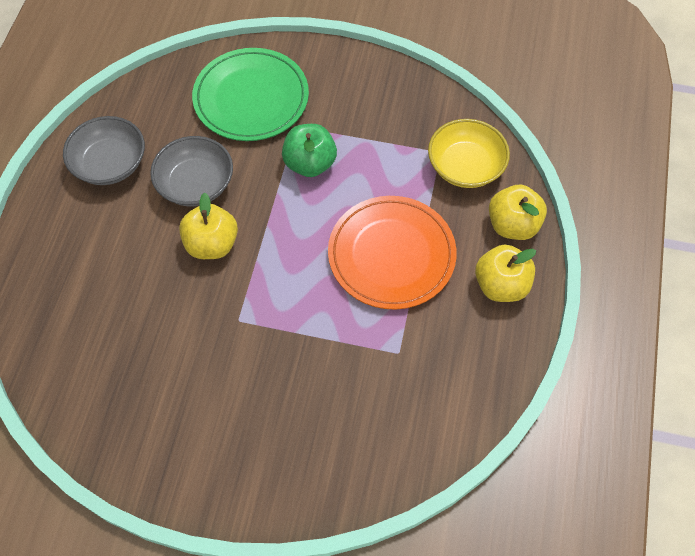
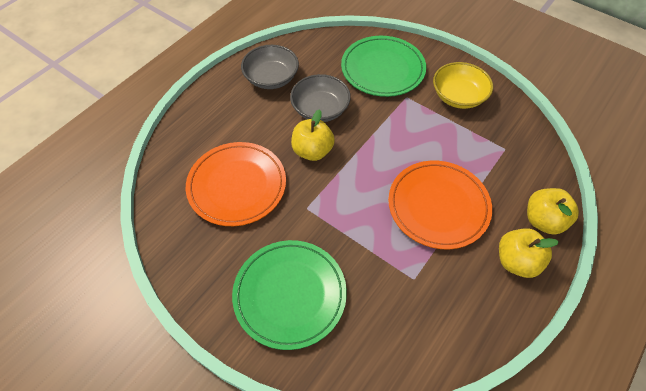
camera: 25 degrees right, 5 degrees down
(137, 327) = (237, 186): none -> orange plate
(267, 432) = (290, 294): none -> green plate
(310, 163) = (405, 123): green apple -> none
(465, 166) = (521, 165): yellow bowl -> yellow bowl (458, 96)

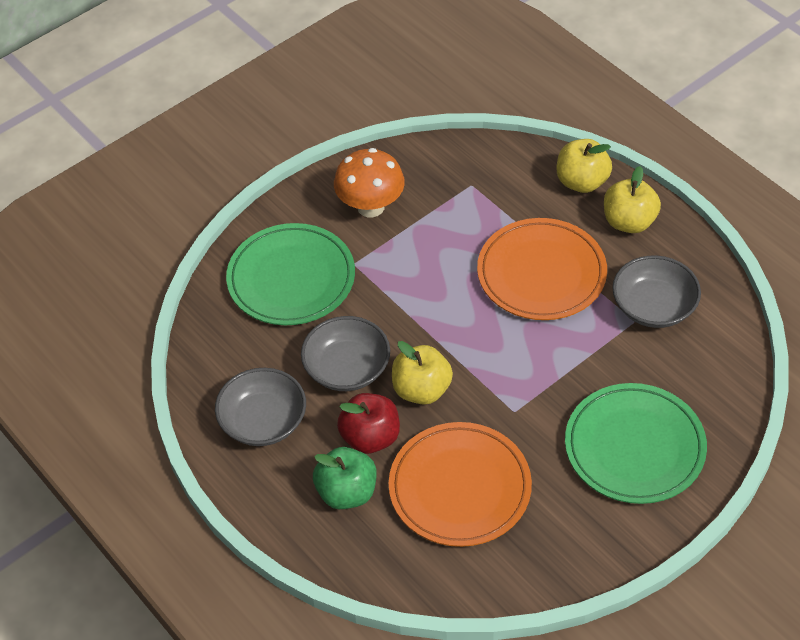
camera: 75 degrees left, 5 degrees down
(226, 127) = (347, 492): none -> green apple
(269, 131) = (370, 437): none -> red apple
(433, 292) = (653, 306): none -> grey bowl
(458, 96) = (370, 207): yellow bowl -> orange mushroom

